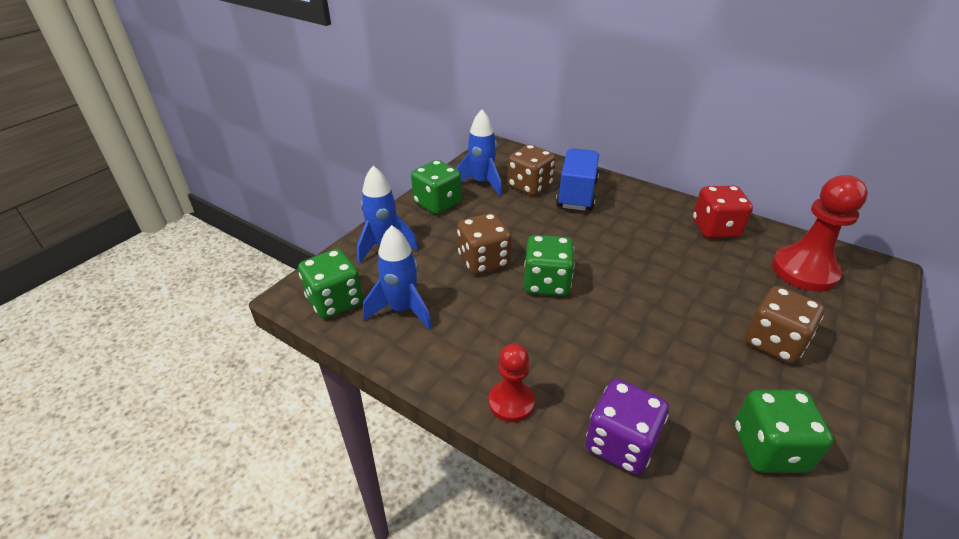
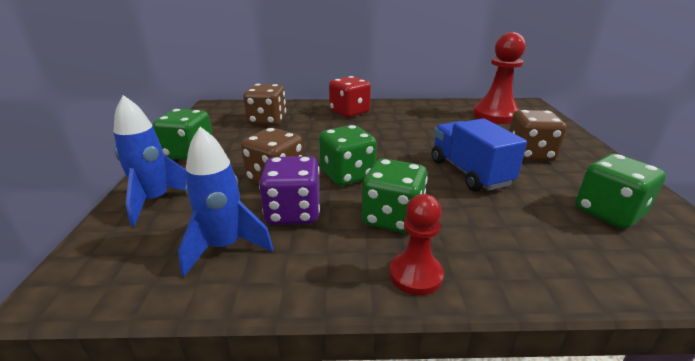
camera: 35 degrees left, 10 degrees down
(335, 301) = (127, 273): green dice -> green dice (392, 218)
(481, 183) = (221, 129): blue rocket -> none
(576, 194) = (310, 116): blue truck -> blue truck (469, 172)
(620, 443) = (531, 259): purple dice -> purple dice (293, 212)
(715, 229) = (423, 110): red dice -> red dice (349, 112)

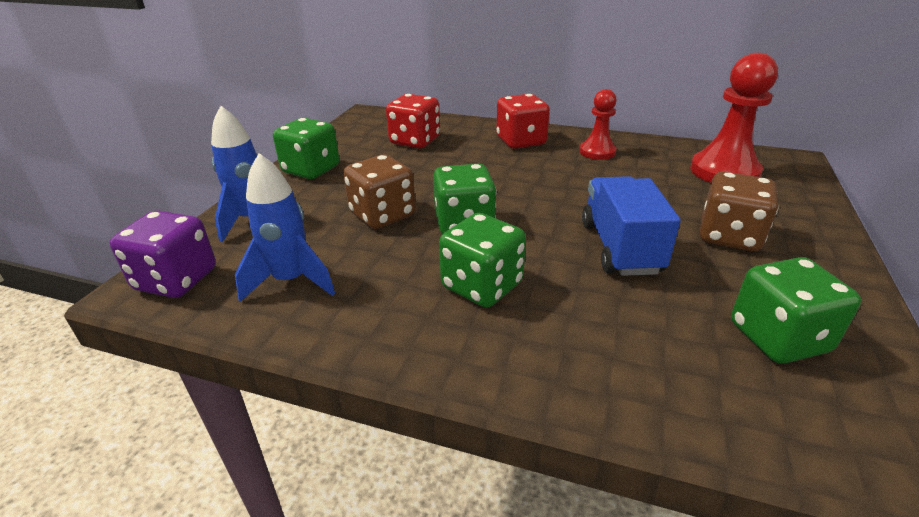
camera: 20 degrees right, 5 degrees up
(267, 121) = (415, 141): brown dice -> red dice
(293, 212) = (377, 258): purple dice -> purple dice (176, 280)
(415, 275) = (463, 355): red pawn -> red pawn (597, 152)

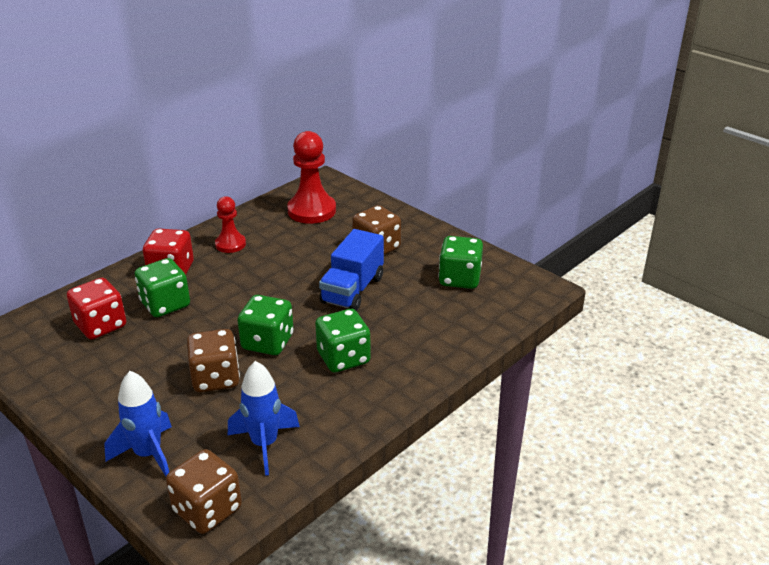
camera: 65 degrees left, 0 degrees up
(176, 280) = (207, 510): purple dice -> brown dice
(311, 170) = (87, 403): green dice -> green dice (165, 304)
(620, 247) = (352, 290): blue truck -> blue truck turned 90 degrees counterclockwise

